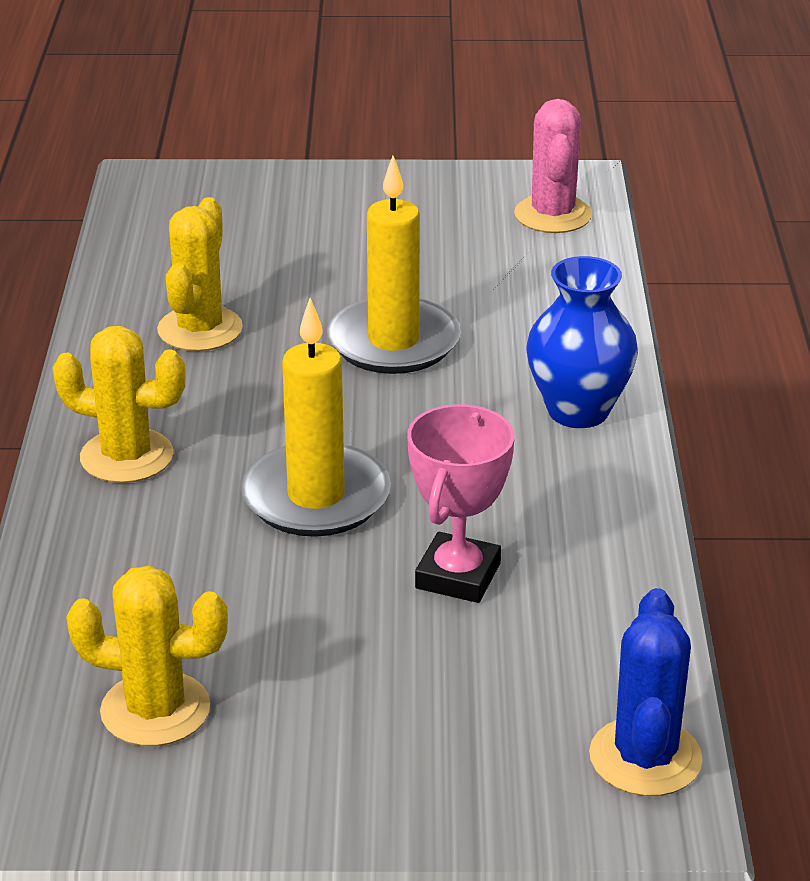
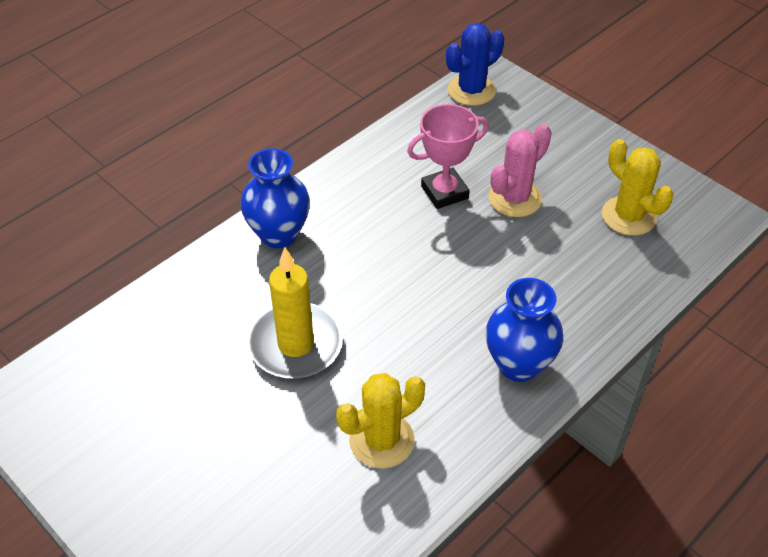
camera: 135 degrees left, 15 degrees up
(126, 456) = (518, 364): yellow cactus -> blue vase
(316, 497) = (455, 272): yellow candle -> none
(553, 215) = (69, 381): pink cactus -> pink cactus (515, 198)

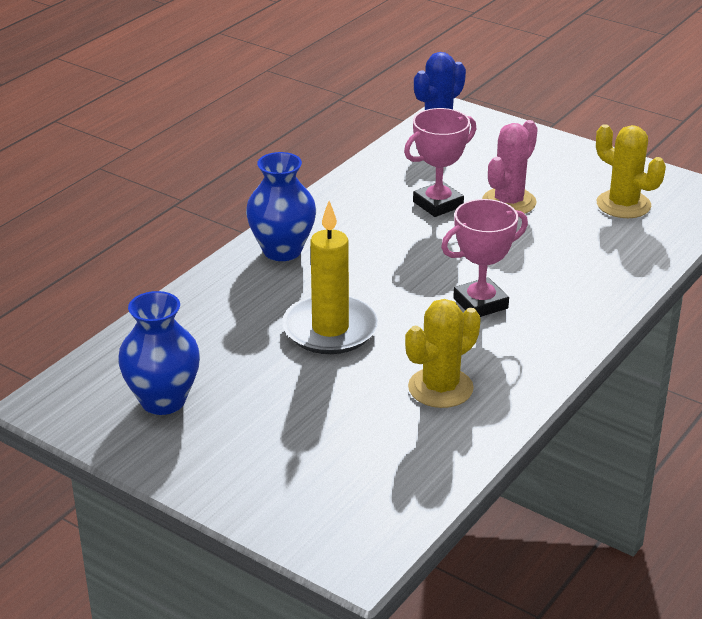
camera: 10 degrees left, 15 degrees down
(451, 331) = (480, 303): none -> pink trophy
(518, 364) = (554, 320): blue vase -> blue vase (163, 400)

